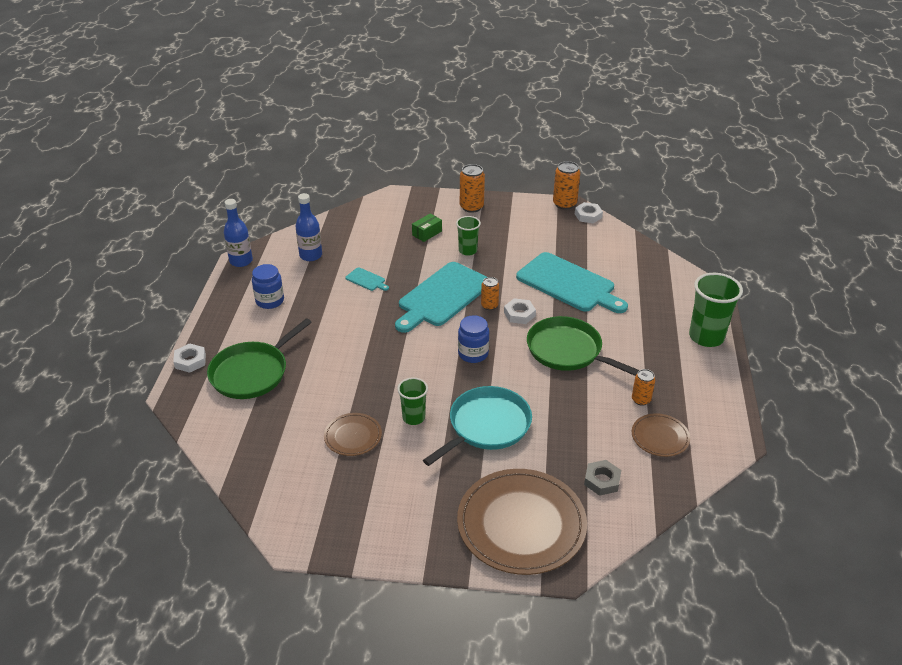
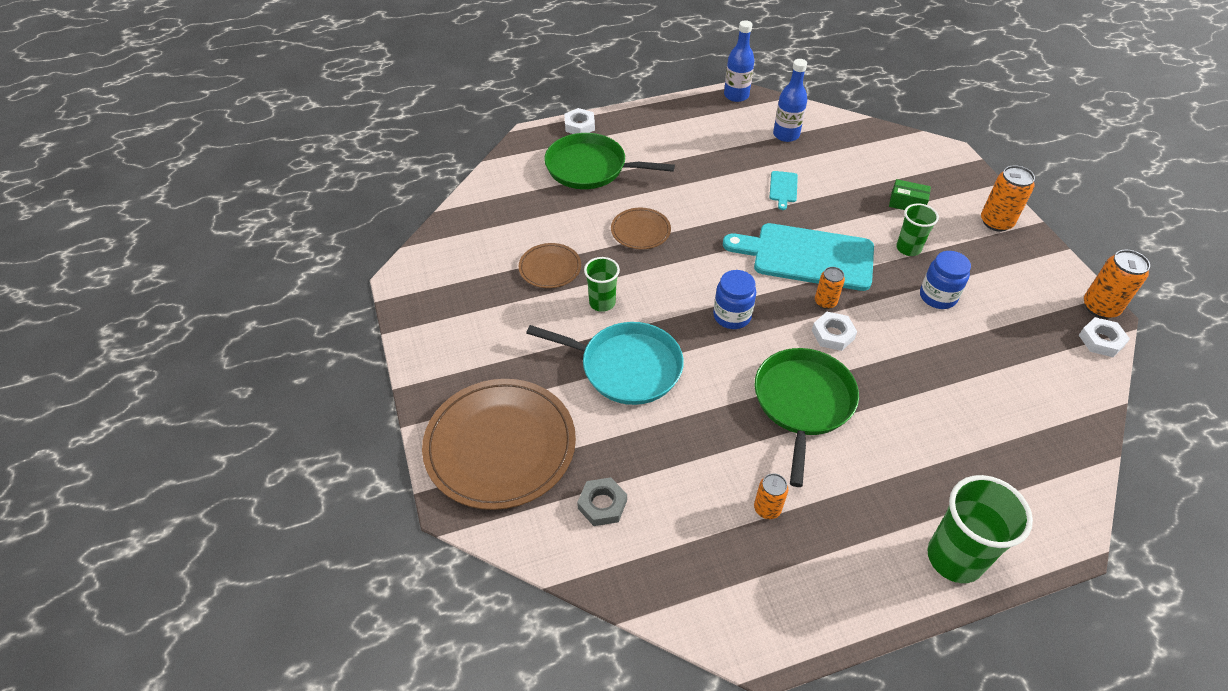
camera: 65 degrees right, 10 degrees up
(270, 301) = (695, 137): blue jar -> blue jar (937, 296)
(568, 284) = (932, 364): turquoise cutting board -> none
(660, 437) = (712, 549): brown plate -> brown plate (640, 230)

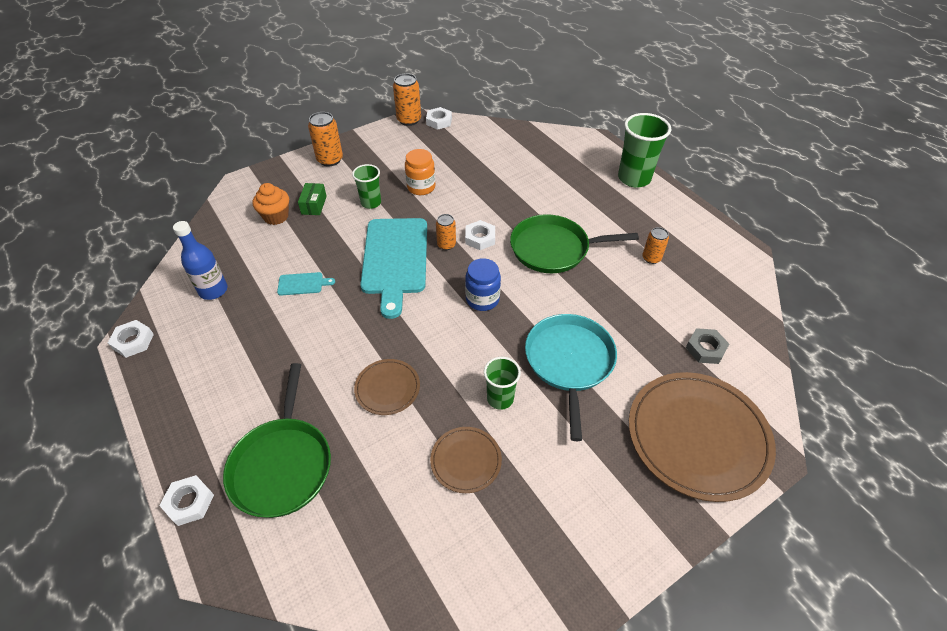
camera: 105 degrees left, 0 degrees up
(736, 95) = (133, 341): blue bottle -> white nut
(889, 175) = (276, 216): none -> orange cupcake
(937, 296) = (421, 187): blue jar -> orange jar

